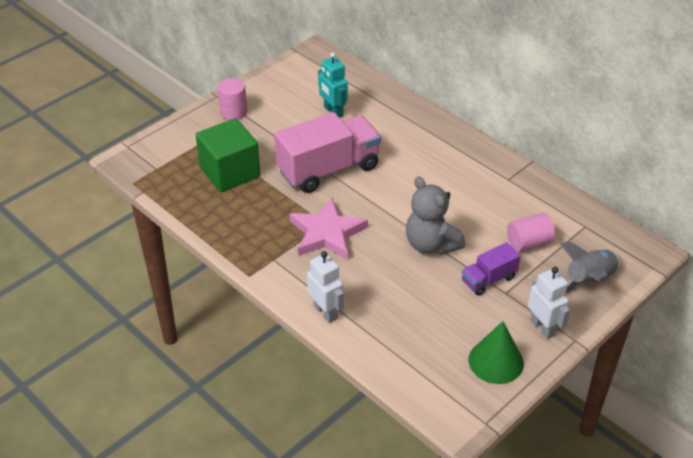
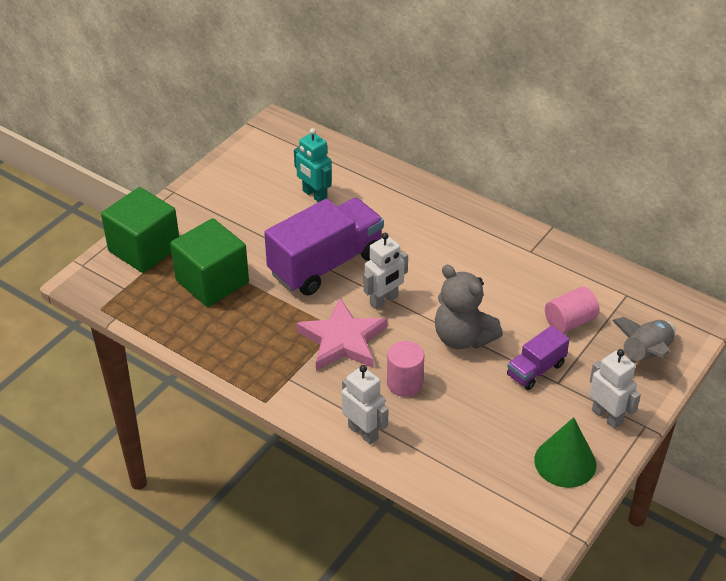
camera: 10 degrees left, 0 degrees up
(181, 139) = (144, 249): none -> green cube
(234, 112) = (198, 209): pink cylinder -> pink cylinder (404, 383)
(328, 169) = (326, 264): pink truck -> purple truck
(370, 205) = (384, 300): none -> white robot

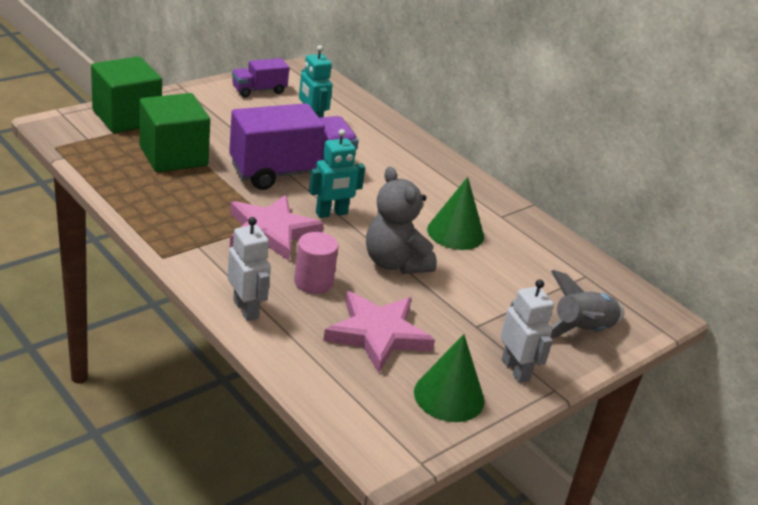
camera: 10 degrees right, 10 degrees down
(384, 300) = (332, 213): white robot -> turquoise robot
(482, 420) = (377, 334): none -> pink star
(499, 285) = (455, 233): none -> green cone
(536, 370) = (458, 309): purple truck -> purple truck (259, 90)
(569, 321) = (514, 280): pink cylinder -> none

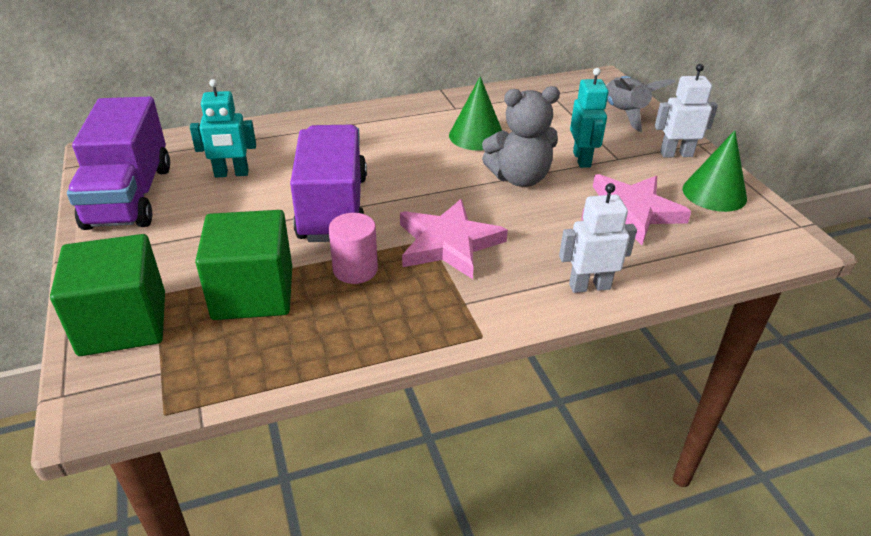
camera: 65 degrees left, 5 degrees up
(259, 90) = (130, 196): purple truck -> purple truck, size x1.98
(313, 282) = (545, 233): pink cylinder -> pink cylinder (355, 269)
(332, 213) = (424, 197): turquoise robot -> turquoise robot (582, 159)

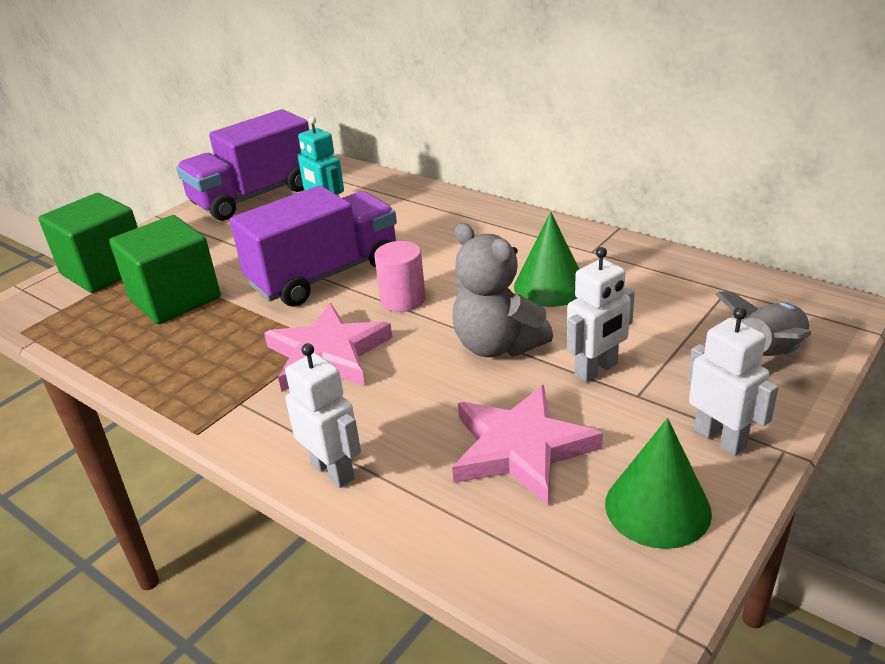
camera: 60 degrees right, 5 degrees down
(355, 269) = (243, 326): pink cylinder -> pink cylinder (403, 300)
(582, 159) = (596, 370): turquoise robot -> white robot

